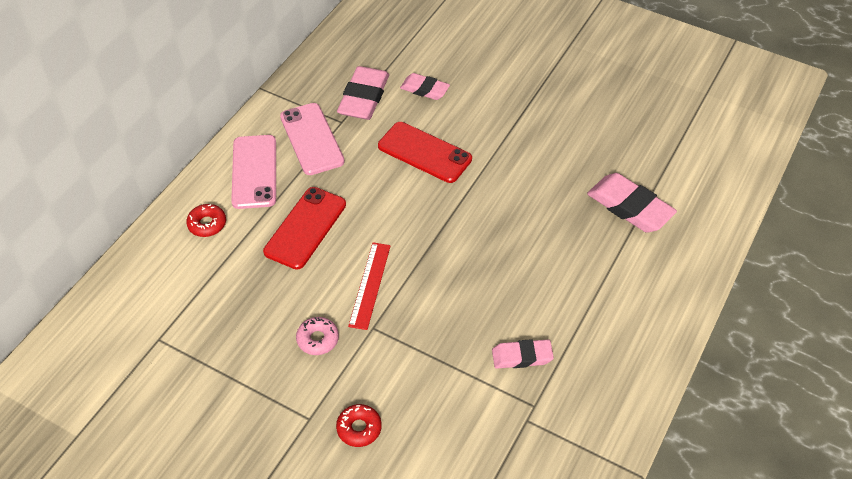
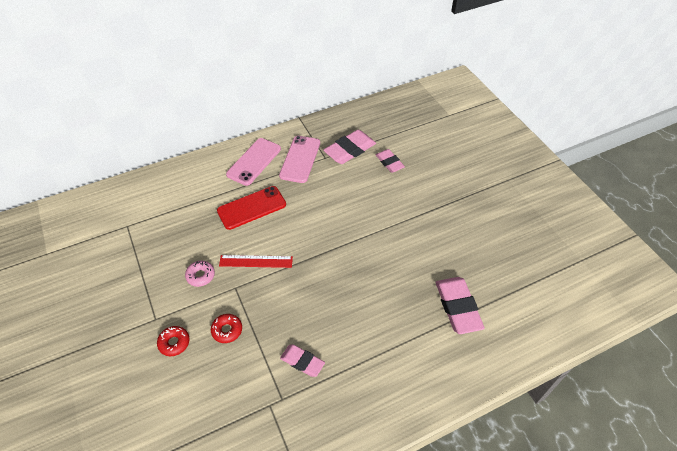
camera: 35 degrees right, 0 degrees up
(207, 224) = (205, 177): red donut -> red donut (227, 330)
(370, 285) = (256, 261): red ruler -> red ruler turned 45 degrees clockwise
(424, 152) = (356, 200): red phone -> none

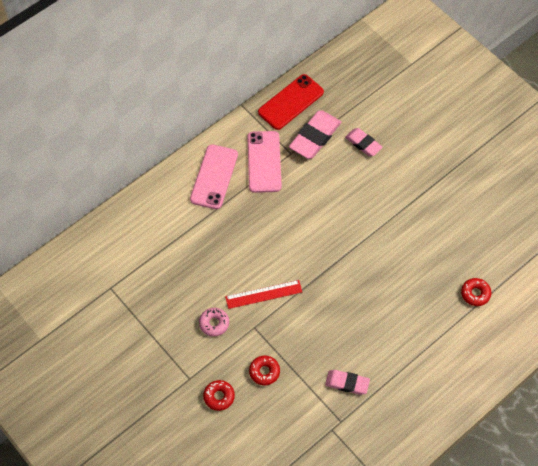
camera: 15 degrees left, 10 degrees up
(251, 208) = (234, 235): red phone -> red phone (291, 102)
(457, 307) = (475, 294): pink eraser -> red donut

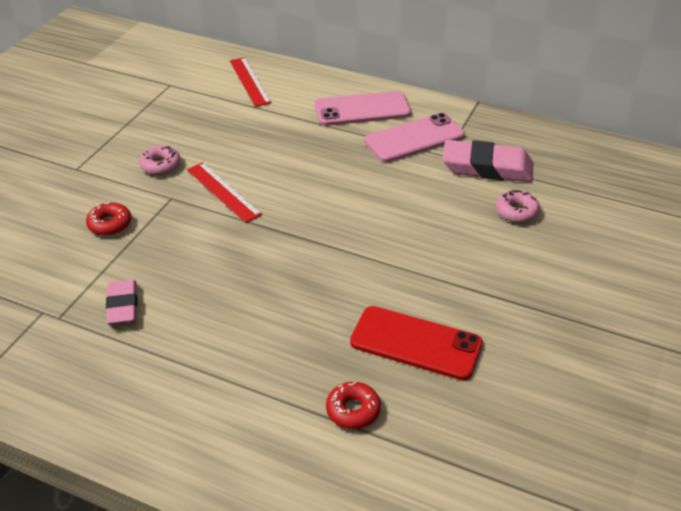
camera: 65 degrees right, 20 degrees down
(137, 233) = (249, 81): none -> red ruler
(219, 396) = (59, 197): red donut -> none
(291, 102) = (519, 134): red phone -> red phone (416, 343)
(363, 144) = (516, 211): pink eraser -> pink donut

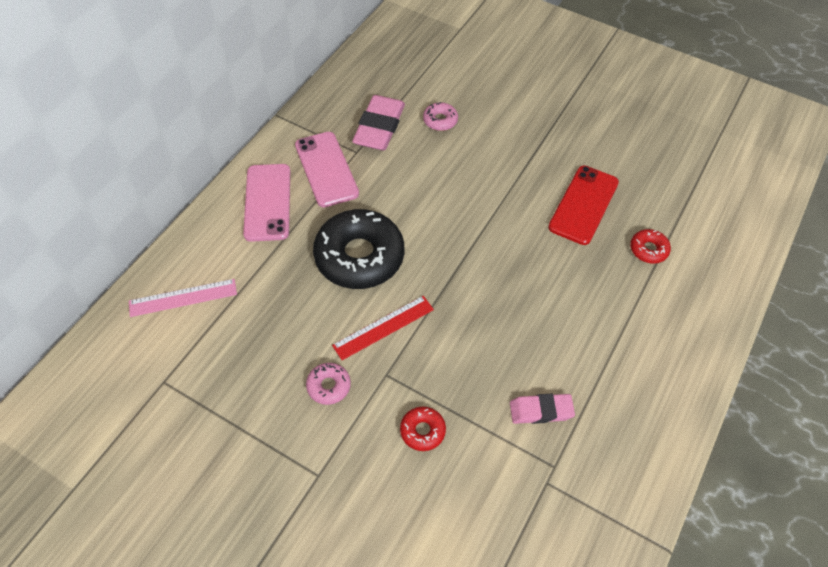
camera: 85 degrees left, 15 degrees up
(249, 81) = (183, 298): red ruler -> pink ruler
(306, 169) = (359, 256): none -> black donut

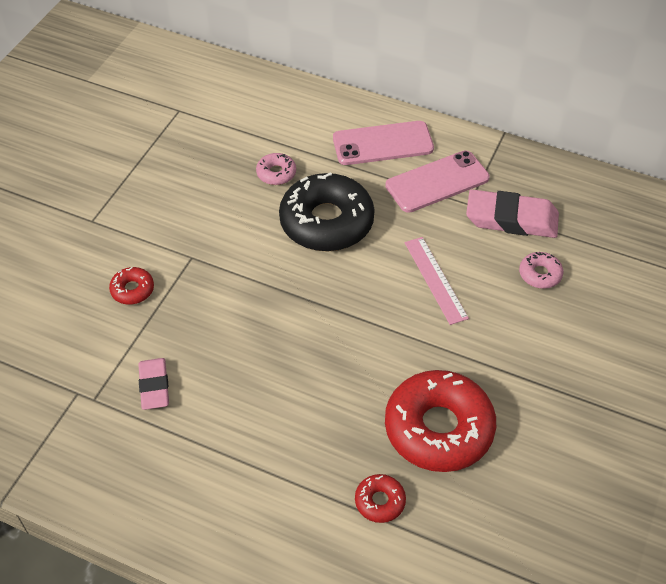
camera: 85 degrees right, 5 degrees down
(183, 298) = (263, 106): pink ruler -> pink ruler (435, 280)
(328, 386) = (177, 216): pink donut -> pink donut (276, 173)
(383, 327) = (243, 250): red ruler -> none
(583, 205) = (438, 428): red phone -> red donut

